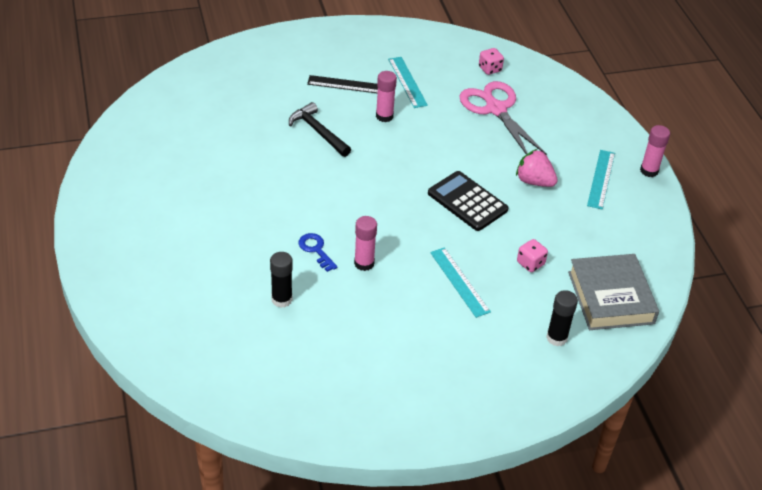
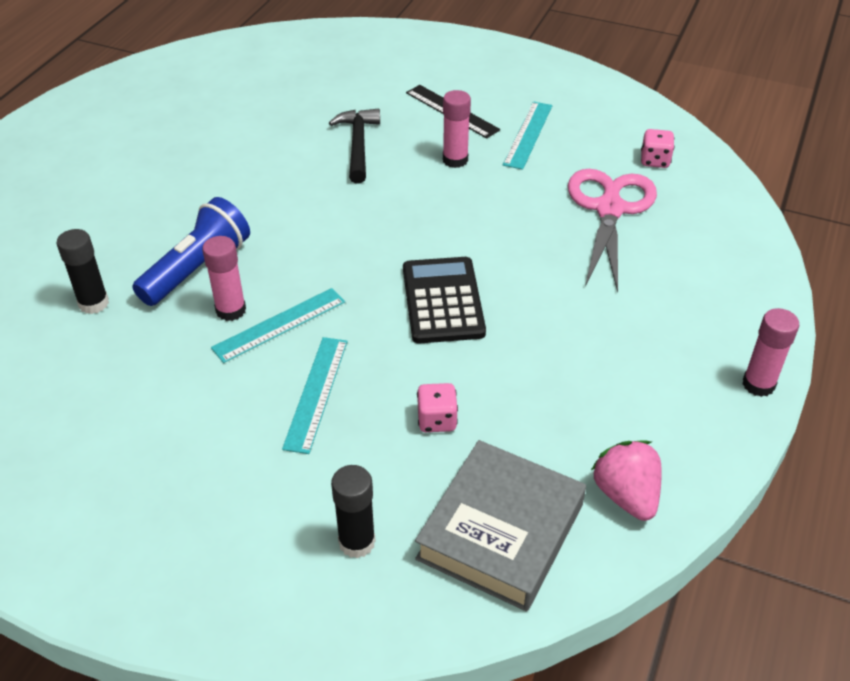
camera: 40 degrees right, 0 degrees up
(316, 250) = (197, 268): blue key -> blue flashlight
(534, 181) = (563, 318): pink strawberry -> pink strawberry (626, 495)
(601, 179) = (667, 360): turquoise ruler -> turquoise ruler (279, 325)

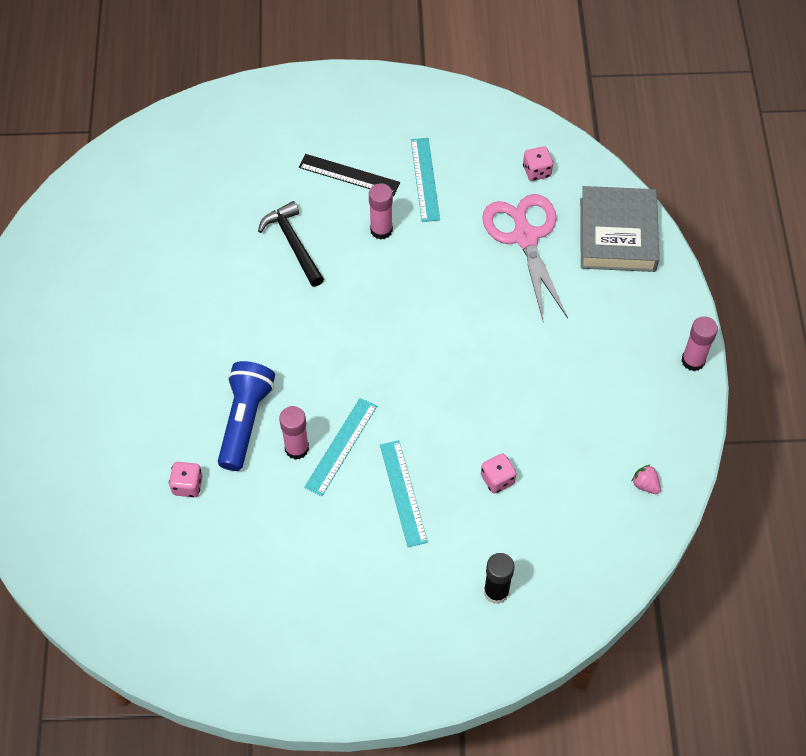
camera: 25 degrees left, 15 degrees up
(93, 303) = (187, 485): black glue stick -> pink dice
(443, 301) = (447, 376): black calculator -> none
(500, 531) = (581, 544): grey book -> grey book (617, 234)
(626, 495) = (645, 484): pink strawberry -> pink strawberry, size x0.55

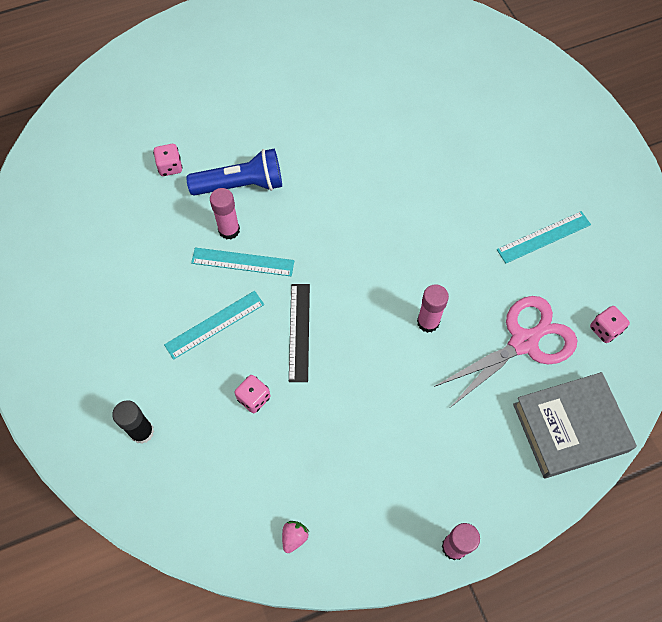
camera: 70 degrees right, 5 degrees up
(293, 244) = (424, 159): black hammer -> none
(349, 175) = (516, 176): black ruler -> black ruler (299, 332)
(381, 230) = (471, 220): pink glue stick -> pink glue stick (428, 322)

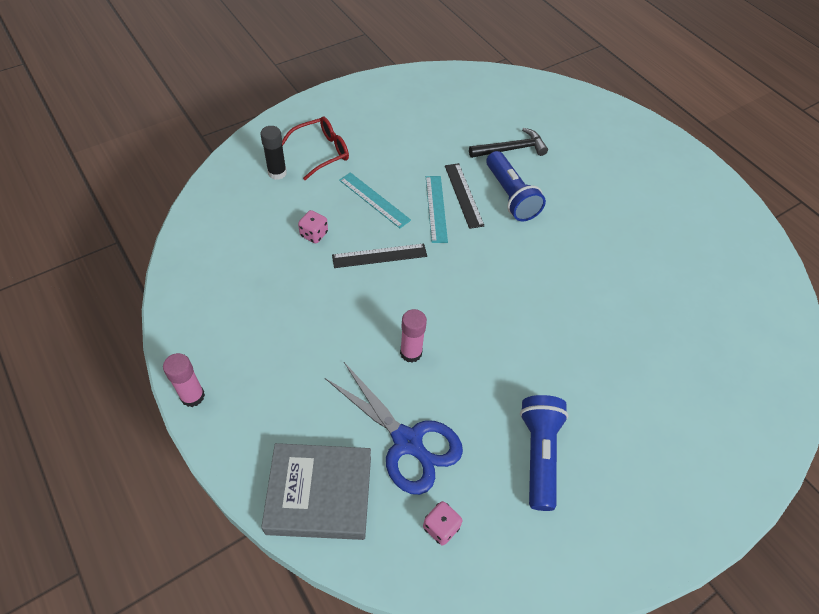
camera: 75 degrees right, 10 degrees down
(119, 373) = (322, 152): none -> red glasses
(170, 167) = (511, 149): pink dice -> black hammer
(229, 230) = (463, 195): pink glue stick -> black ruler
(294, 537) = (199, 277): pink strawberry -> none
(524, 341) = (408, 442): pink scissors -> blue scissors
(543, 237) = (539, 454): turquoise ruler -> blue flashlight
(570, 427) = (319, 494): grey book -> grey book turned 60 degrees counterclockwise

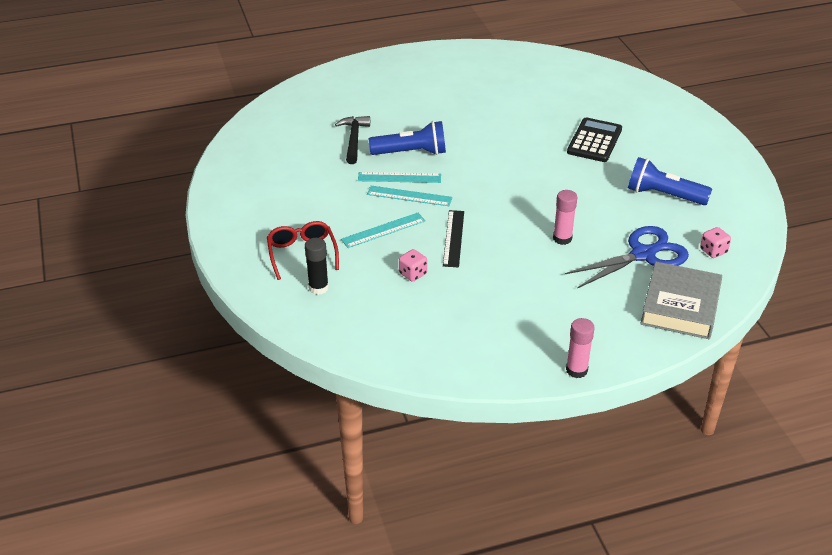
camera: 70 degrees left, 15 degrees down
(463, 195) = (399, 177): black ruler -> turquoise ruler
(620, 361) = (594, 141): none -> black calculator

